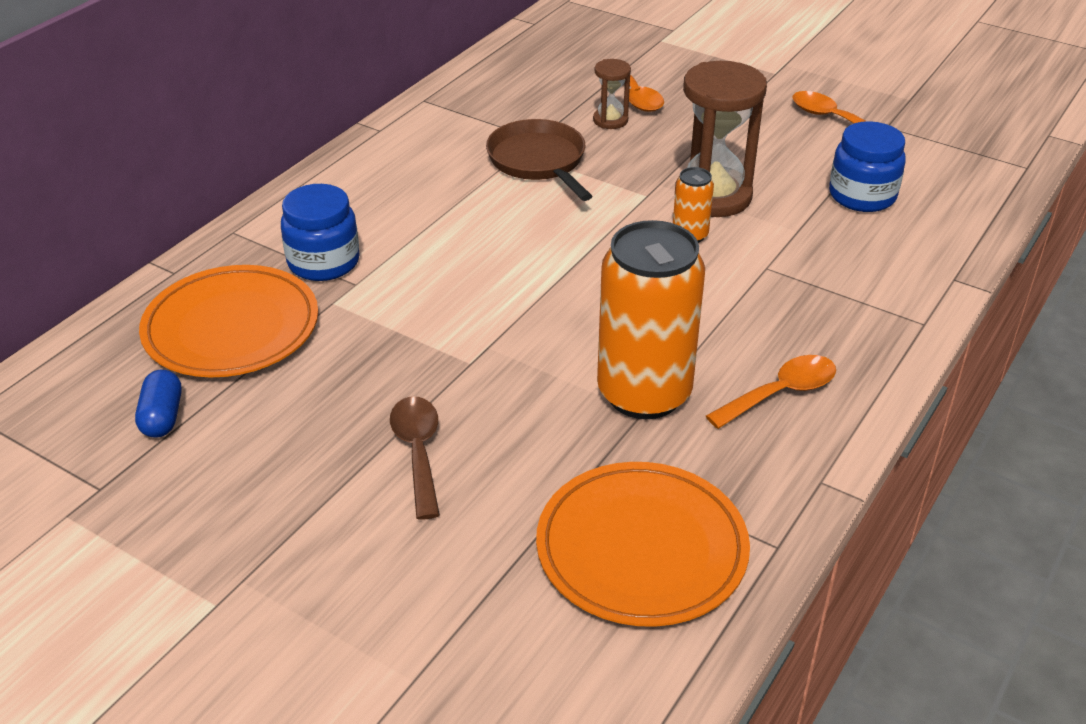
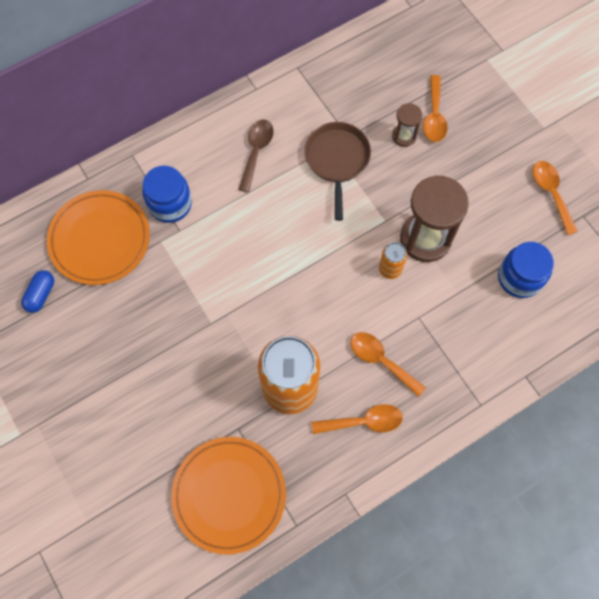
camera: 25 degrees right, 30 degrees up
(418, 452) = (153, 378): brown spoon -> brown spoon (256, 152)
(752, 323) = (381, 361): none -> orange spoon

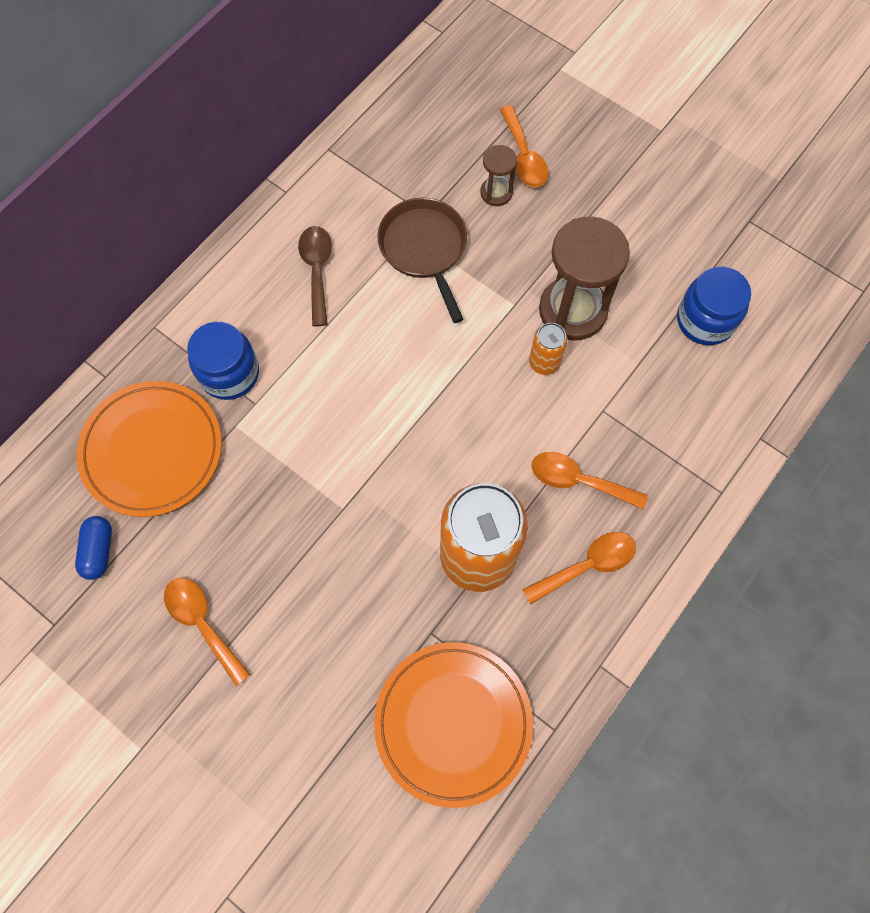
camera: 20 degrees left, 0 degrees up
(551, 193) = (701, 206): orange spoon -> orange spoon (203, 623)

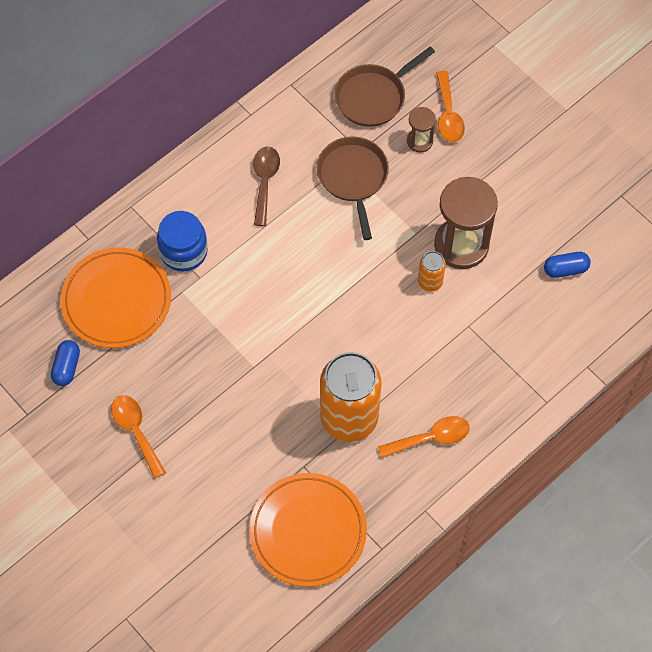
camera: 10 degrees right, 5 degrees down
(430, 149) = (373, 97): none -> brown pan
(579, 481) = (438, 375): orange spoon -> none
(705, 320) = (565, 269): blue jar -> blue capsule

